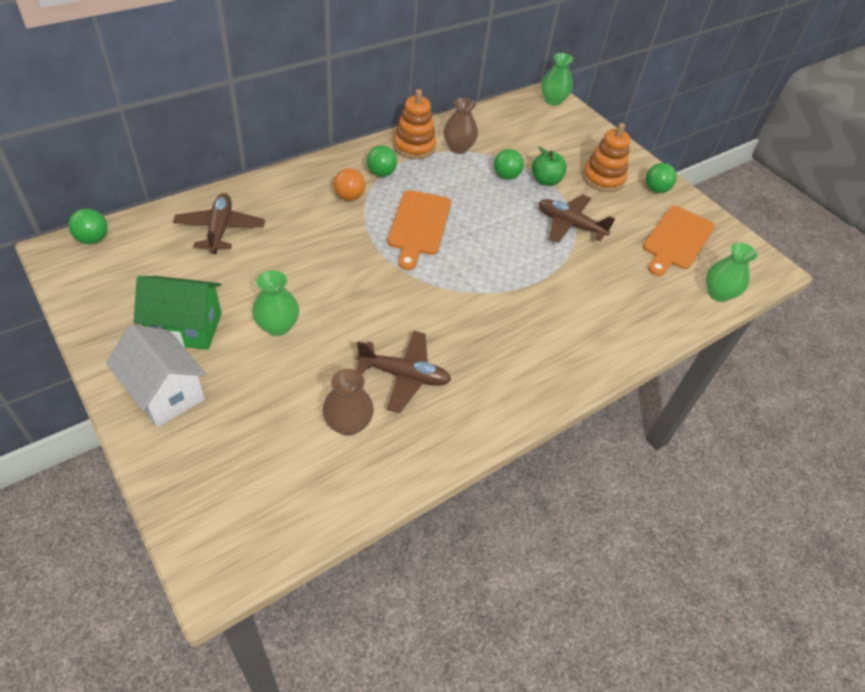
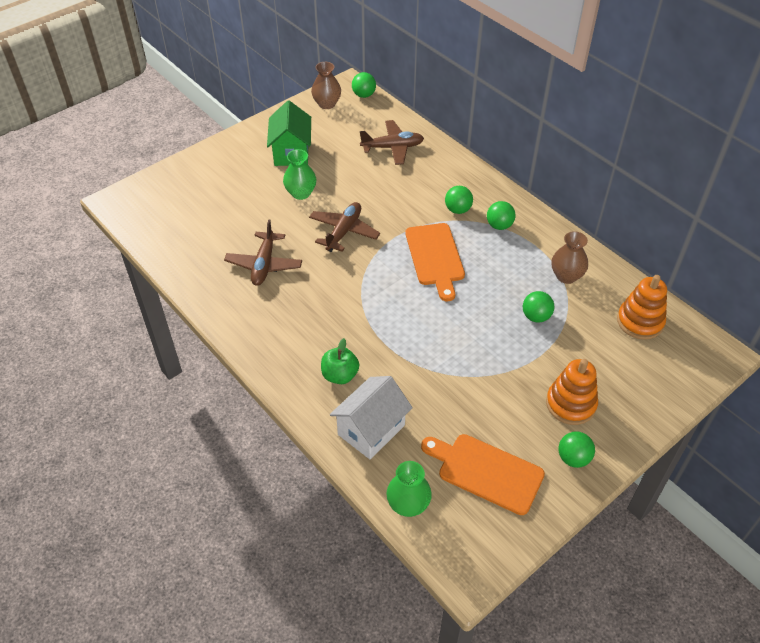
camera: 90 degrees right, 0 degrees up
(165, 393) = (237, 155): white house -> white house (371, 430)
(348, 424) = (219, 240): brown vase -> brown vase (327, 104)
(349, 197) = (458, 210): orange ball -> green ball
(414, 146) = (551, 243): orange stacking toy -> orange stacking toy (640, 321)
(419, 226) = (435, 257): orange cutting board -> orange cutting board turned 105 degrees counterclockwise
(545, 181) = (543, 350): green apple -> green apple (340, 375)
(553, 100) = (709, 357): green vase -> none
(570, 225) = (476, 371): brown plane -> brown plane (344, 231)

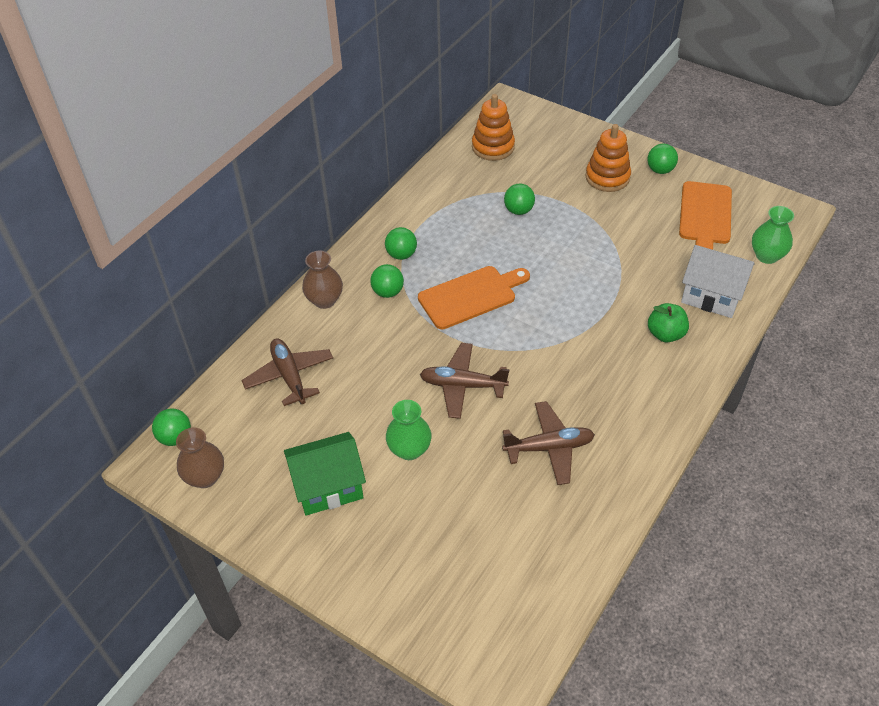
camera: 105 degrees left, 0 degrees up
(566, 276) = (456, 197): brown vase -> brown vase (324, 300)

